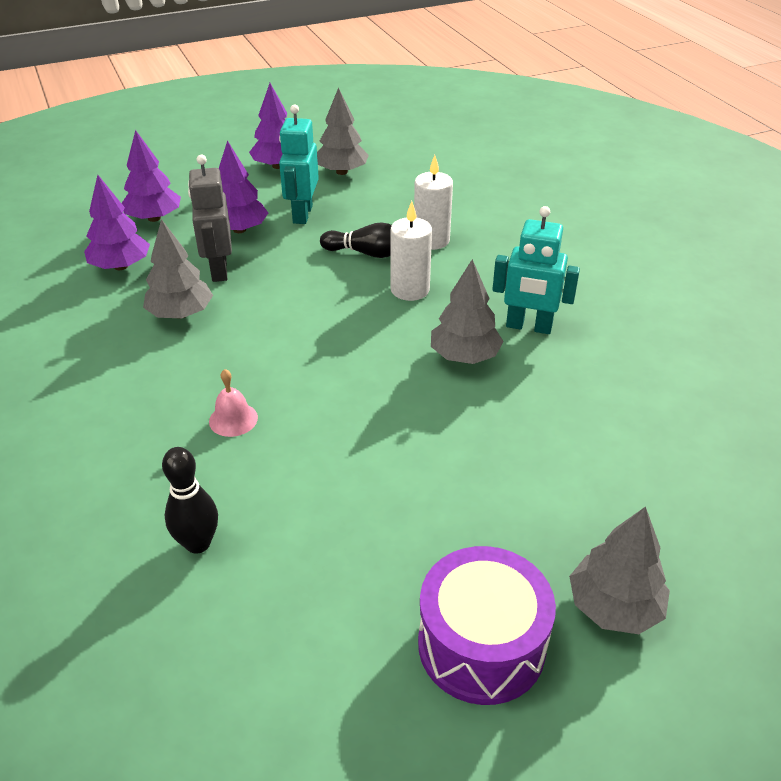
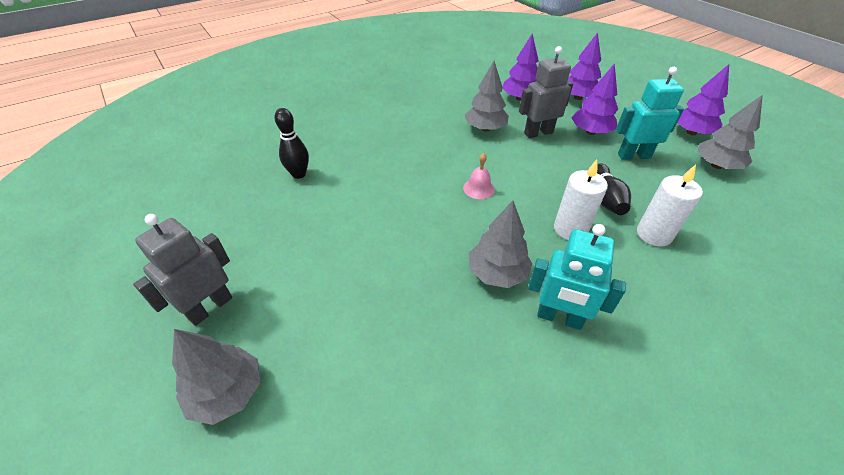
camera: 80 degrees right, 5 degrees up
(233, 419) = (395, 167): pink bell -> pink bell (478, 188)
(481, 645) = (210, 307): purple drum -> grey robot
(528, 327) = (559, 318): turquoise robot -> turquoise robot turned 75 degrees counterclockwise

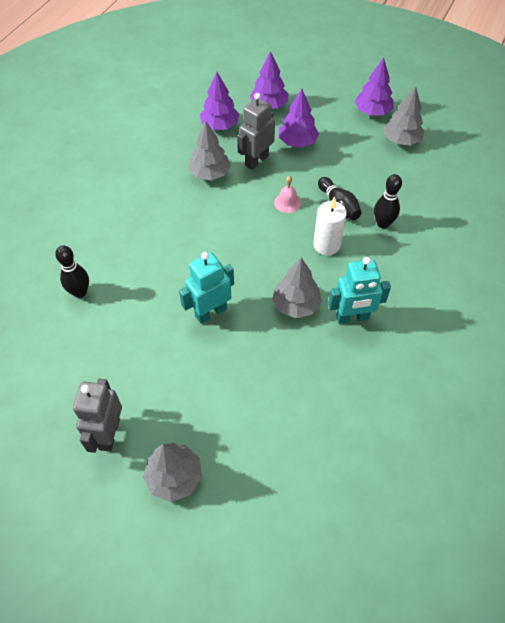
camera: 30 degrees left, 10 degrees up
(478, 188) = (241, 238): pink bell -> pink bell (287, 202)
(633, 156) = (340, 155): turquoise robot -> turquoise robot (211, 312)
(654, 234) = (383, 223): white candle -> black bowling pin

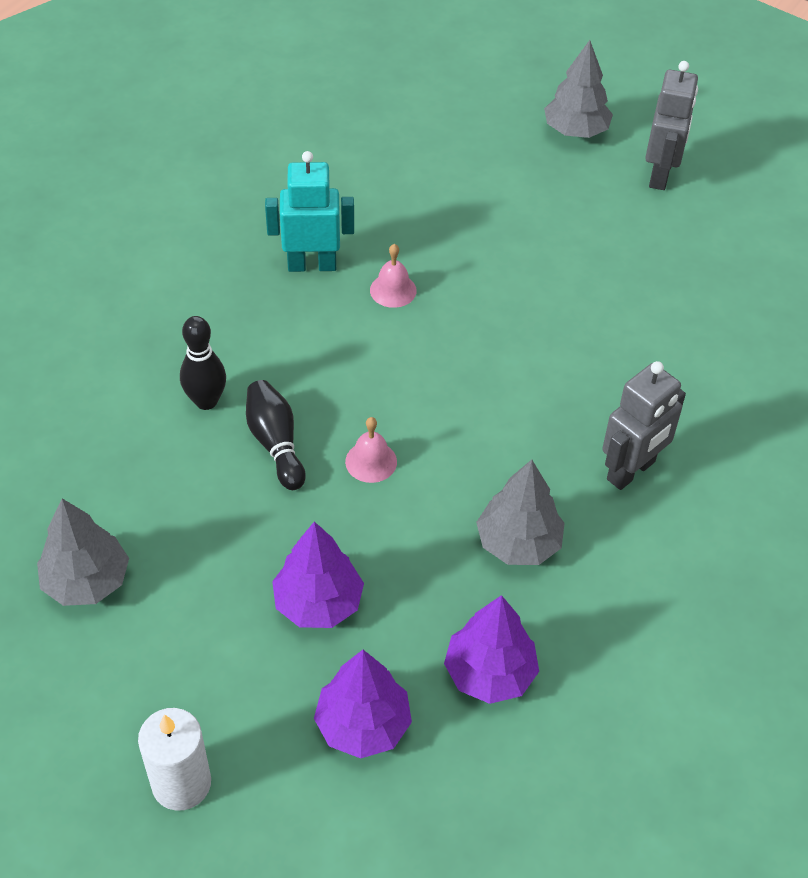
camera: 175 degrees left, 5 degrees down
(80, 292) = (737, 344): black bowling pin -> none
(211, 312) = (526, 294): turquoise robot -> none
(256, 160) = (417, 564): grey robot -> grey robot (631, 471)
(296, 305) = (393, 290): grey tree -> pink bell
(326, 245) = (319, 375): white candle -> white candle (181, 783)
(372, 112) = (116, 673): purple tree -> none

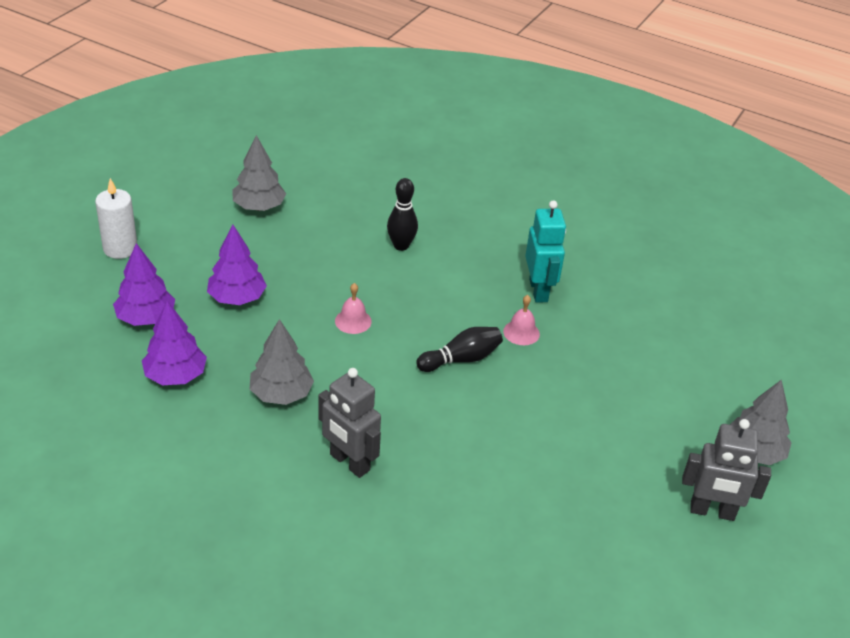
camera: 85 degrees right, 10 degrees down
(275, 443) = (367, 277): black bowling pin -> black bowling pin (461, 359)

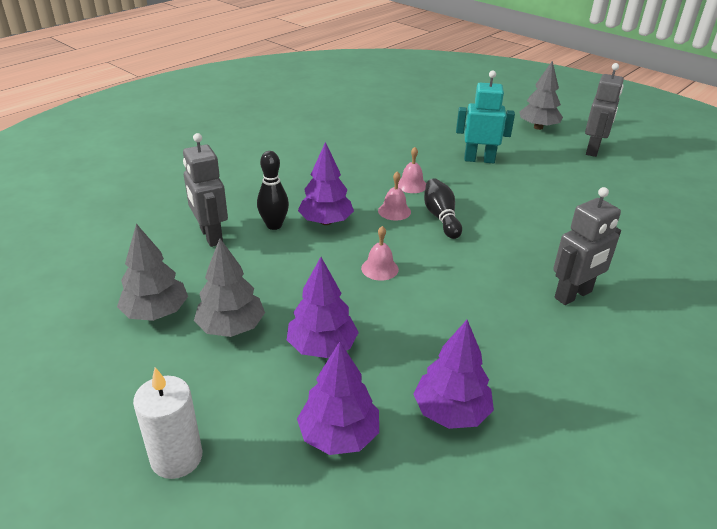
camera: 75 degrees left, 5 degrees down
(281, 394) = (483, 328): grey tree -> grey tree (231, 327)
(370, 212) = (210, 236): none -> grey robot
(420, 277) = (326, 222): none -> purple tree
(459, 323) = (394, 211): none -> pink bell
(539, 290) = (361, 169): turquoise robot -> turquoise robot (479, 159)

